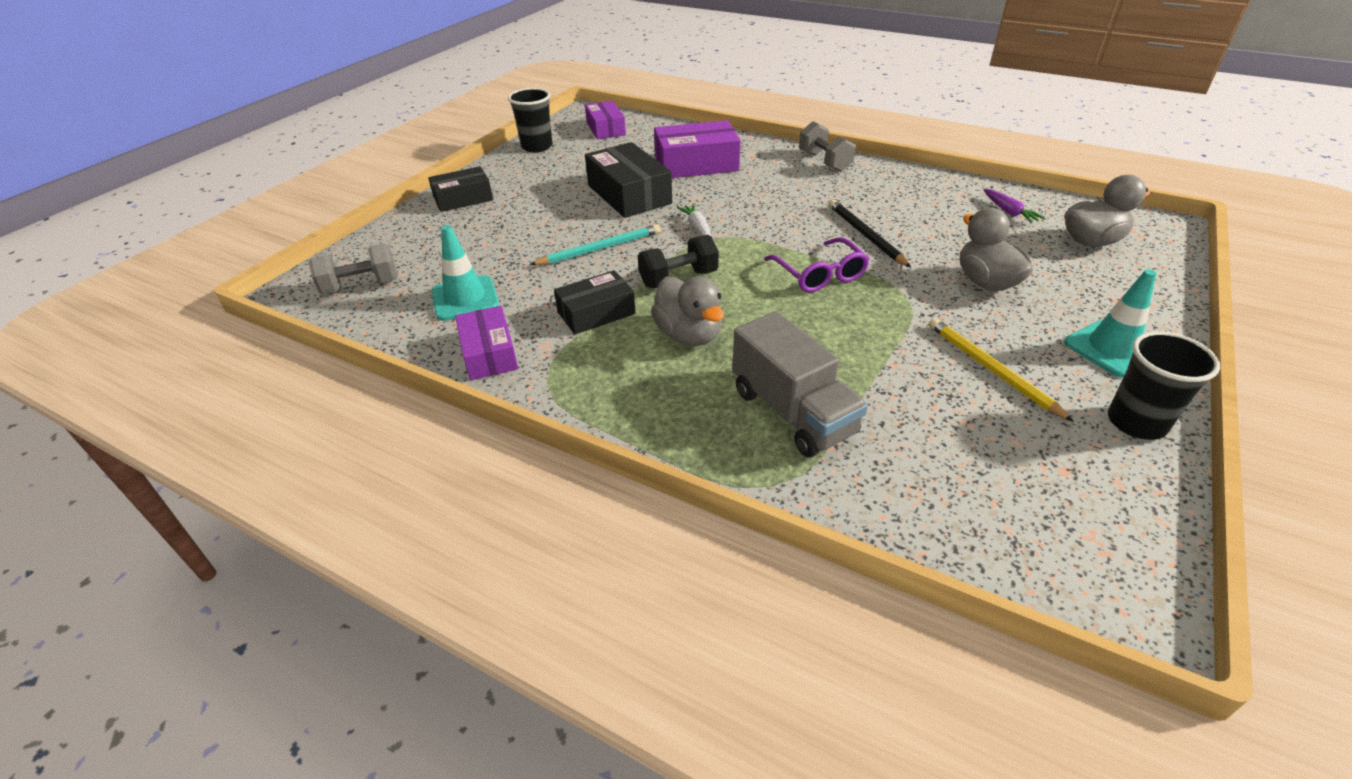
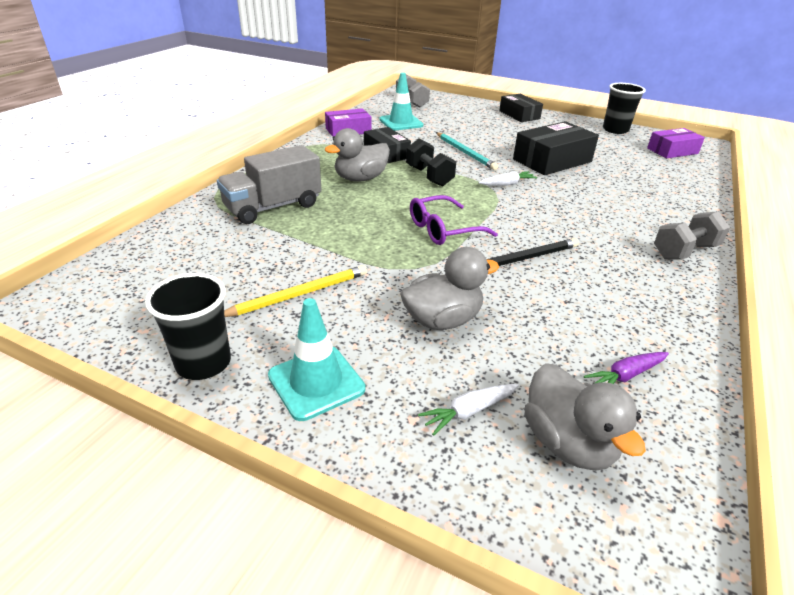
camera: 85 degrees right, 5 degrees down
(696, 164) = (627, 186): purple box -> none
(1091, 276) = (468, 412): none -> white carrot

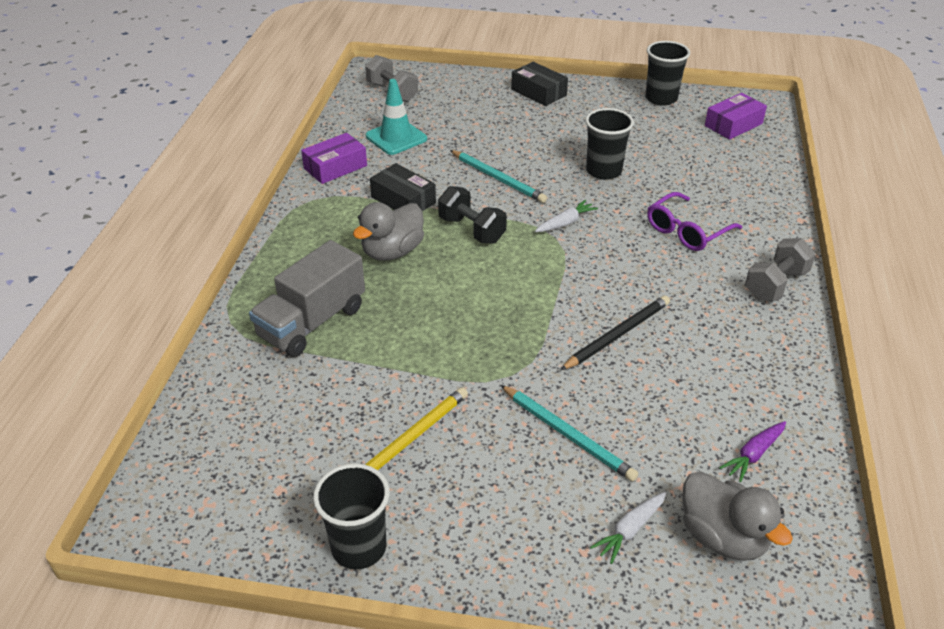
camera: 15 degrees left, 5 degrees up
(316, 382) = (479, 538): turquoise traffic cone -> none
(442, 320) = (567, 434): grey duck -> turquoise pencil
(443, 229) = (521, 311): purple glasses -> purple glasses (687, 231)
(552, 160) = (603, 171): black box -> black cup

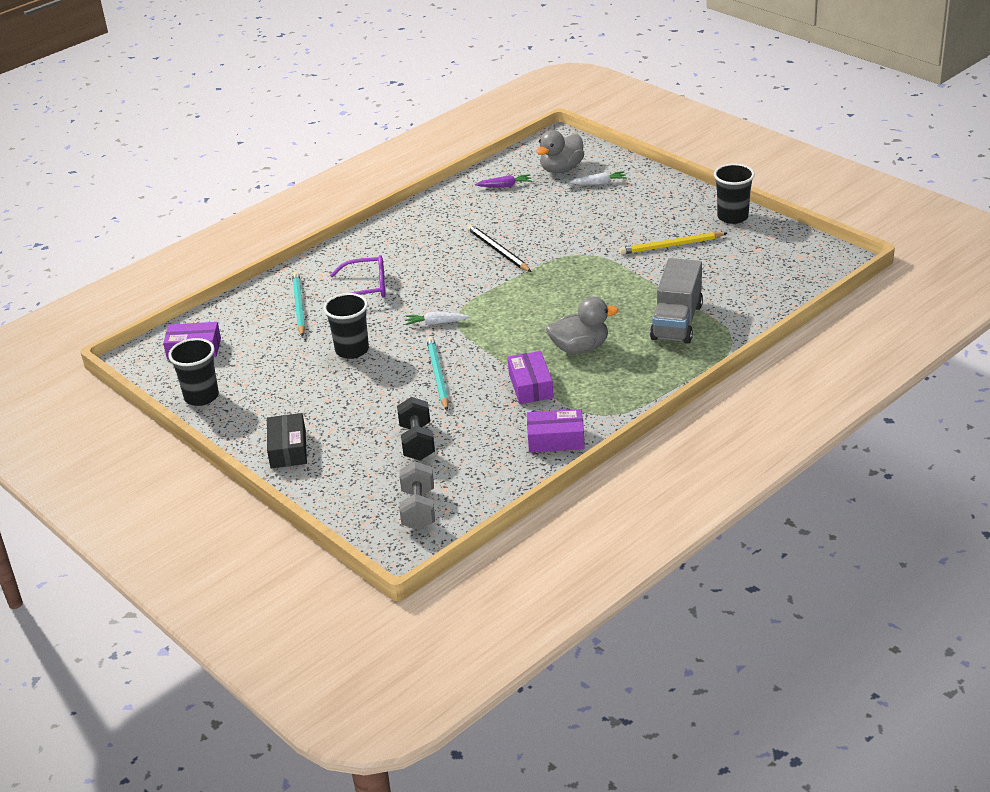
camera: 140 degrees left, 5 degrees down
(312, 322) = (677, 322): grey truck -> grey truck turned 120 degrees clockwise
(396, 137) = (473, 450): turquoise traffic cone -> none
(403, 200) = (530, 386): black box -> purple box
(471, 230) = (507, 343): black dumbbell -> black dumbbell (417, 442)
(567, 434) = (584, 221): turquoise pencil -> turquoise pencil (299, 306)
(617, 335) = (498, 251): black pencil -> black pencil turned 60 degrees clockwise
(722, 537) = (561, 169): grey duck -> grey duck turned 135 degrees counterclockwise
(776, 284) = (368, 242): grey dumbbell -> none

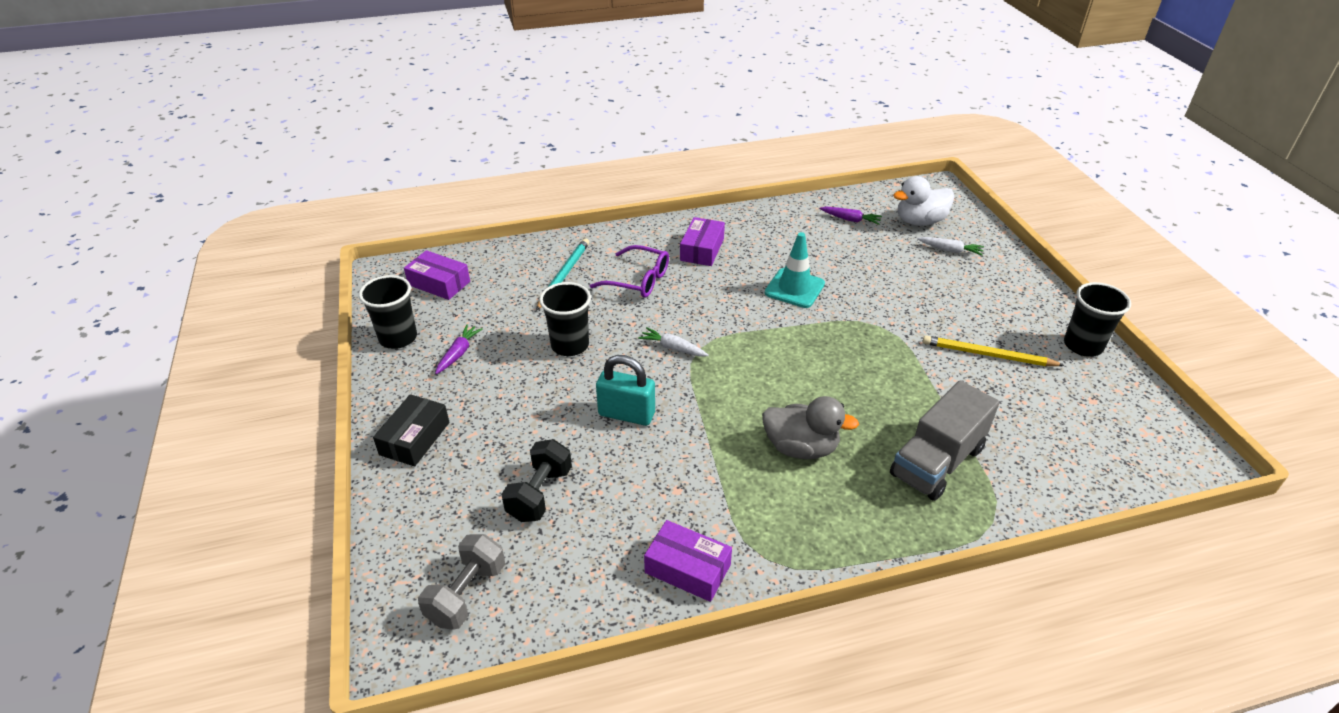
camera: 25 degrees right, 5 degrees up
(265, 387) = (458, 353): none -> purple carrot
(438, 375) = (626, 414): turquoise pencil -> turquoise padlock
(498, 251) = (794, 288): black pencil -> turquoise traffic cone
(530, 386) = (712, 475): purple box -> purple box (702, 249)
(561, 169) = (920, 221): grey duck -> white duck

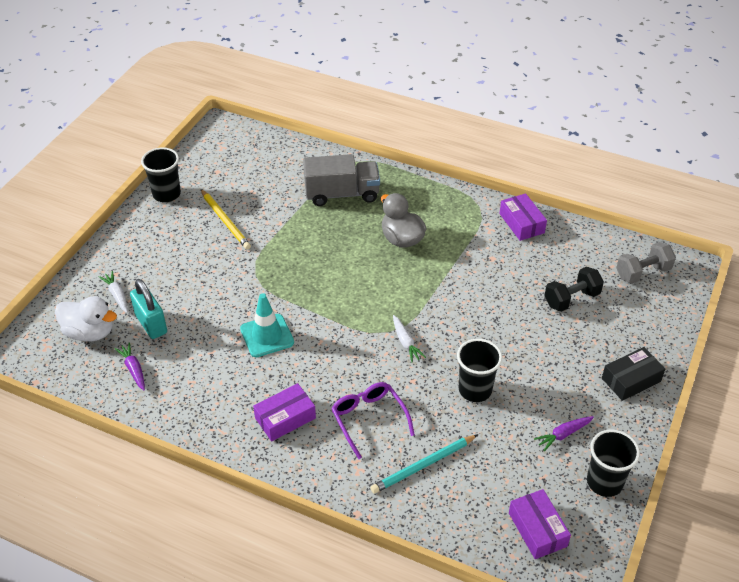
camera: 140 degrees left, 5 degrees up
(626, 414) = (481, 315): turquoise padlock -> turquoise padlock (151, 324)

